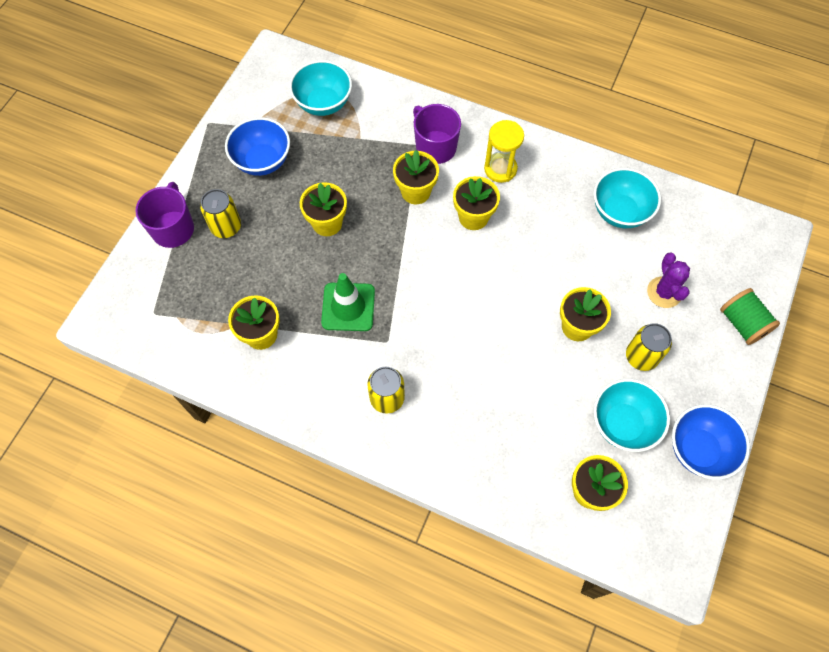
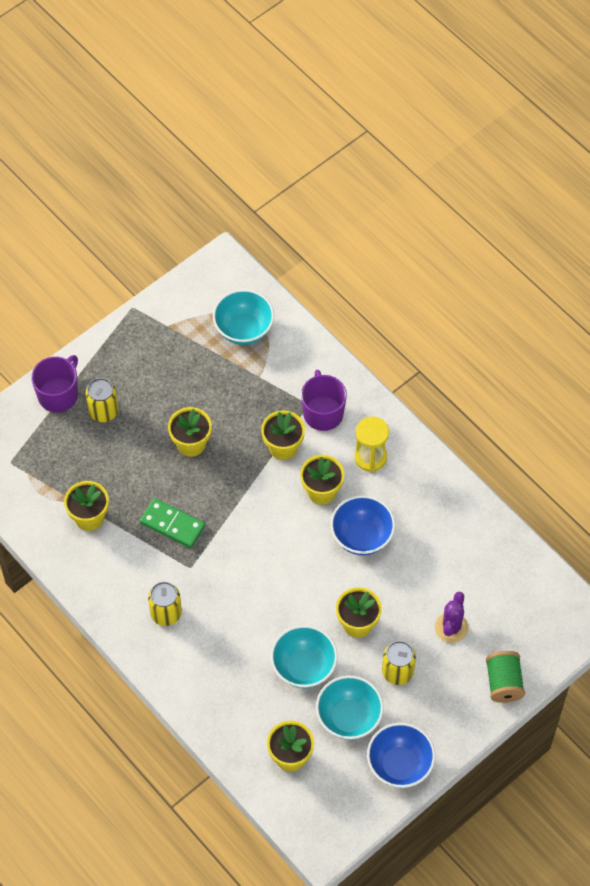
camera: 25 degrees right, 5 degrees down
(262, 161) = (163, 363): blue bowl -> blue bowl (362, 537)
(348, 307) = (172, 524): green traffic cone -> green domino
(619, 212) = (455, 541): turquoise bowl -> turquoise bowl (303, 667)

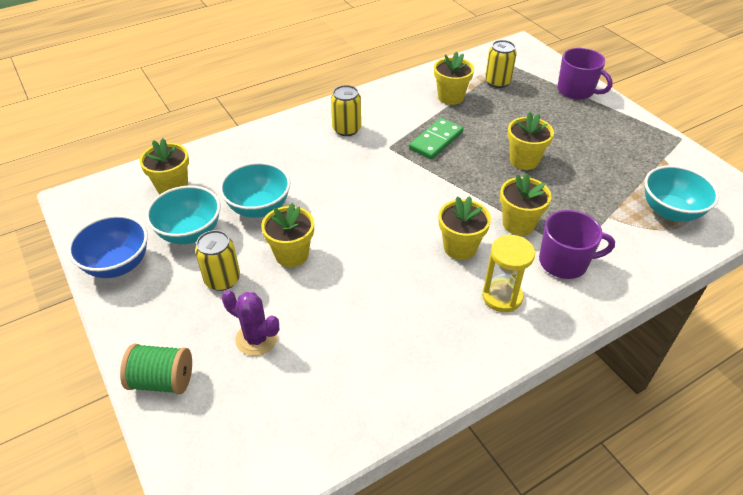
camera: 100 degrees right, 15 degrees down
(103, 411) = (560, 112): yellow can -> yellow can (497, 82)
(362, 537) = (397, 273): blue bowl -> none

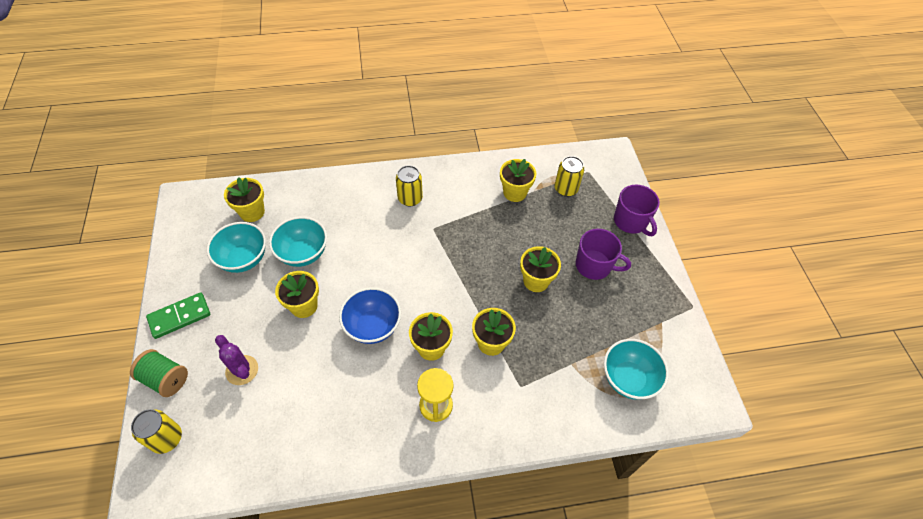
camera: 20 degrees right, 10 degrees up
(118, 265) = (183, 269): blue bowl -> blue bowl (373, 326)
(222, 279) = (245, 309): yellow can -> yellow can (167, 438)
(436, 141) = (475, 235): green domino -> green domino (179, 316)
(564, 262) = (505, 393): purple mug -> purple mug (594, 265)

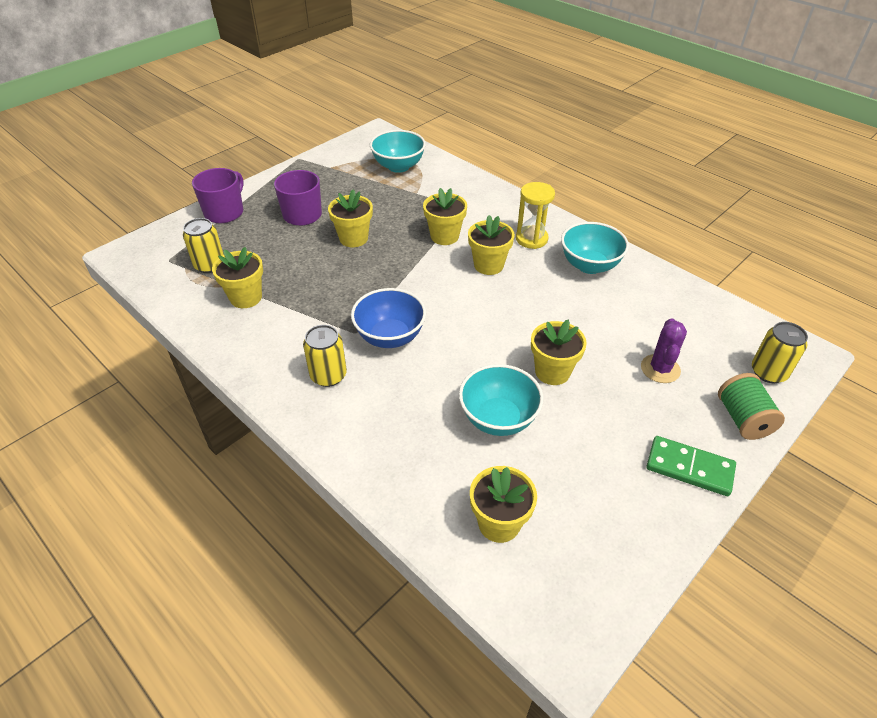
camera: 125 degrees left, 10 degrees down
(243, 259) = (566, 470): turquoise bowl -> turquoise bowl (589, 265)
(373, 326) = (513, 310): blue bowl -> blue bowl (390, 337)

